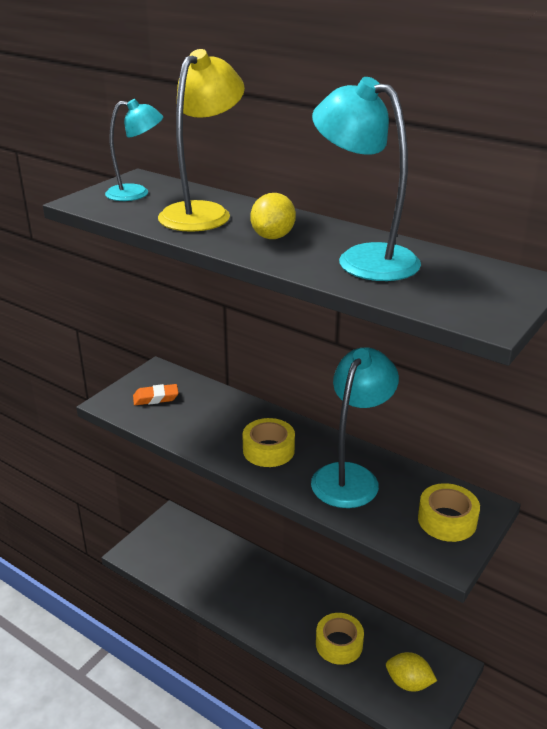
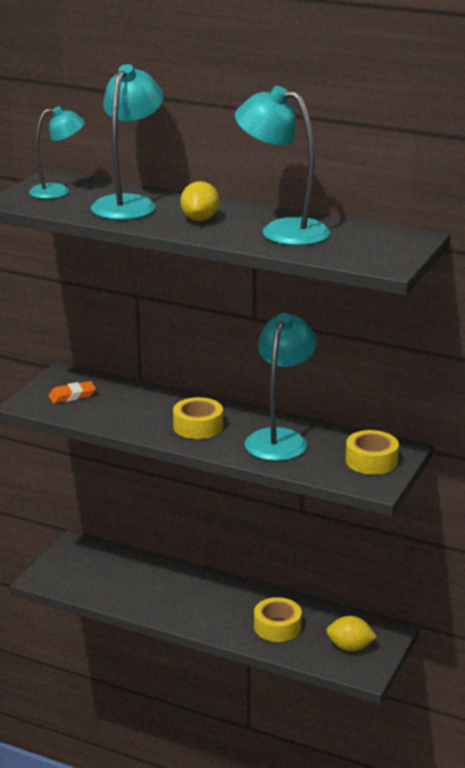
camera: 10 degrees left, 5 degrees down
(203, 212) = (129, 204): yellow lamp -> turquoise lamp

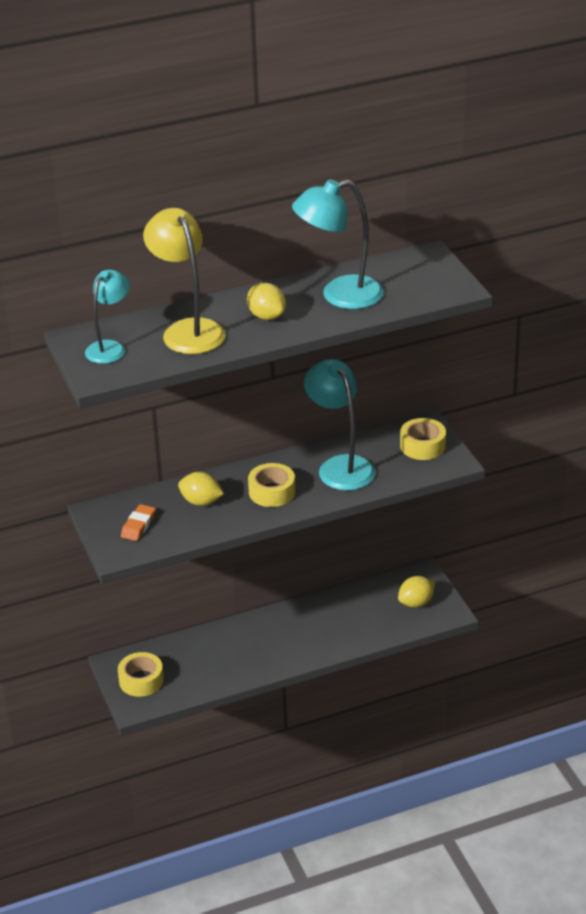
camera: 45 degrees left, 10 degrees up
(129, 204) = (188, 330): turquoise lamp -> yellow lamp
(139, 405) = (201, 502): none -> yellow lemon
(277, 627) = (351, 622): yellow tape -> yellow tape (141, 680)

